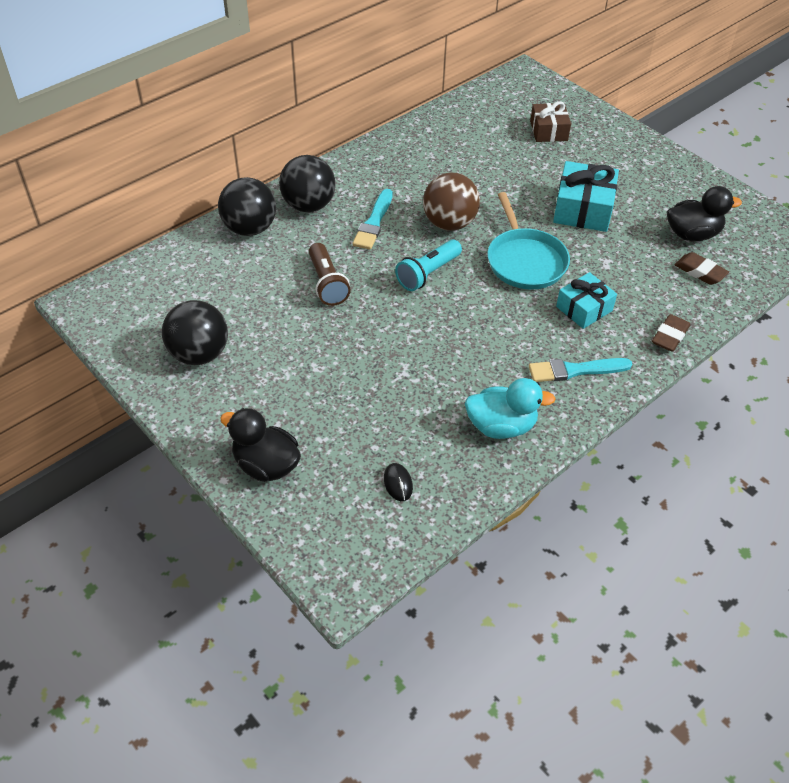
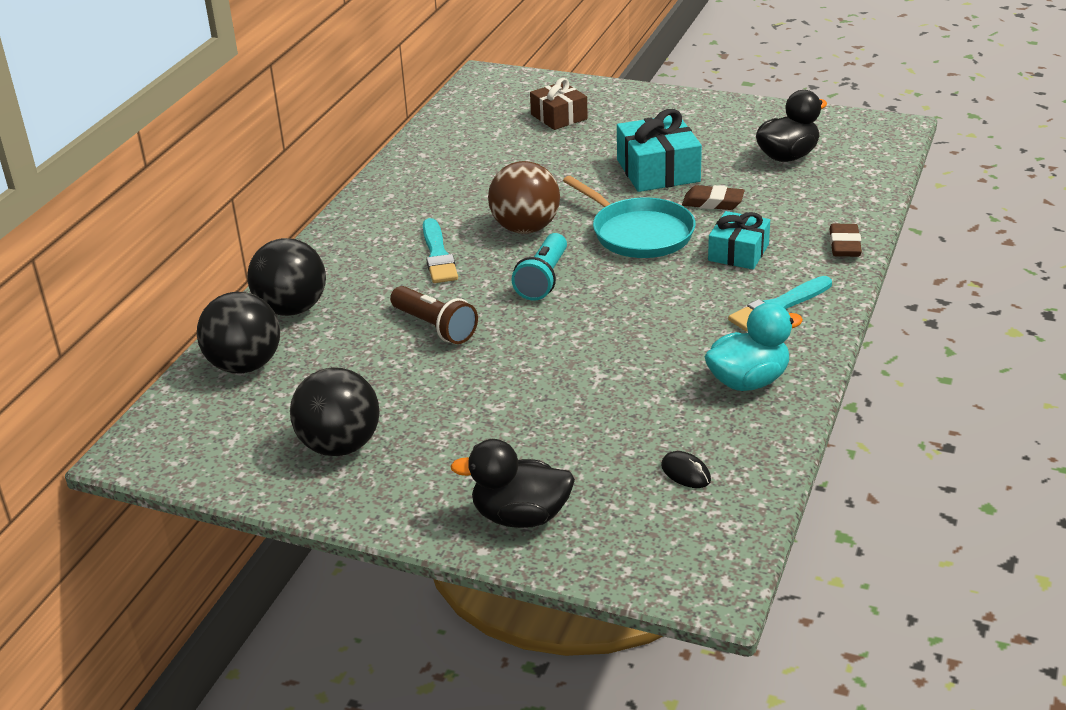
camera: 25 degrees left, 15 degrees down
(308, 205) = (345, 265): black ball -> black ball (245, 365)
(700, 272) = (824, 184): brown eraser -> brown eraser (713, 202)

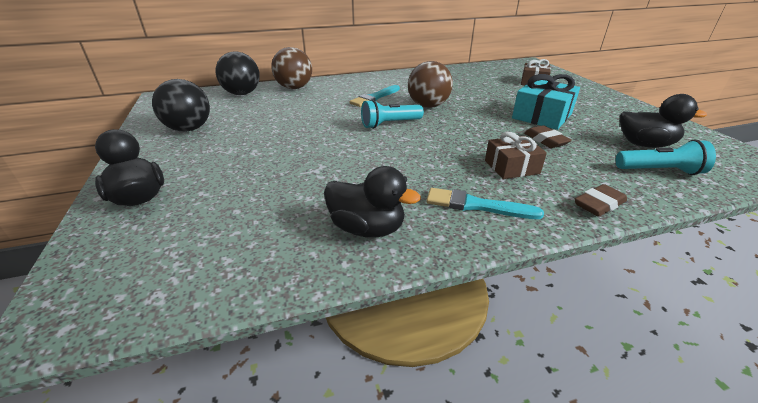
camera: 50 degrees right, 0 degrees up
(292, 309) = (294, 88): black ball -> brown ball
(435, 327) = (313, 115): brown flashlight -> none
(639, 233) = (474, 132): turquoise pan -> none
(685, 473) = (222, 244): black mouse -> none
(738, 252) = (511, 167): turquoise gift -> brown gift
(748, 381) = (367, 228): turquoise duck -> black duck
(835, 182) = (659, 171): none -> turquoise flashlight

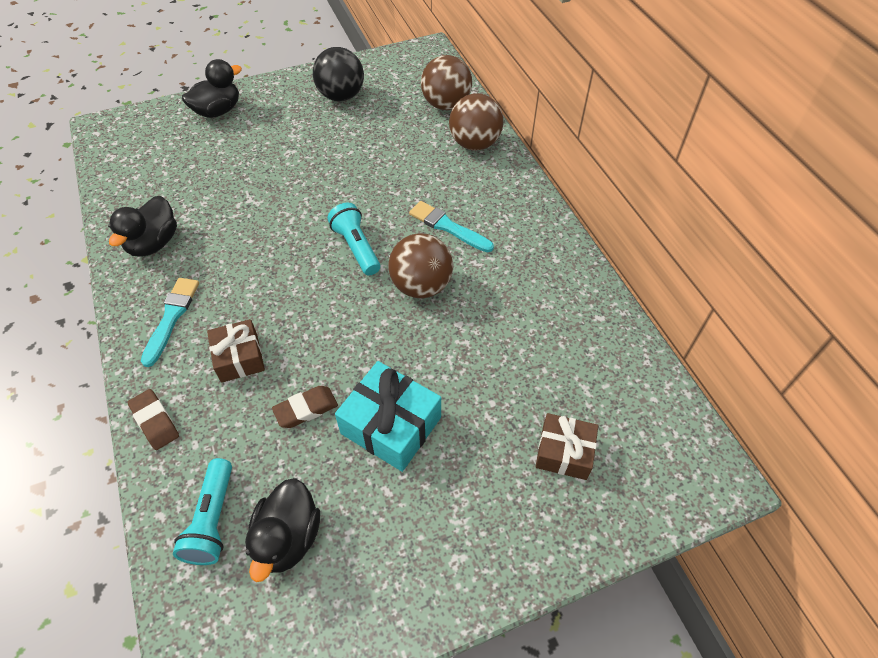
camera: 85 degrees right, 20 degrees up
(242, 94) = (446, 104): black ball -> brown ball

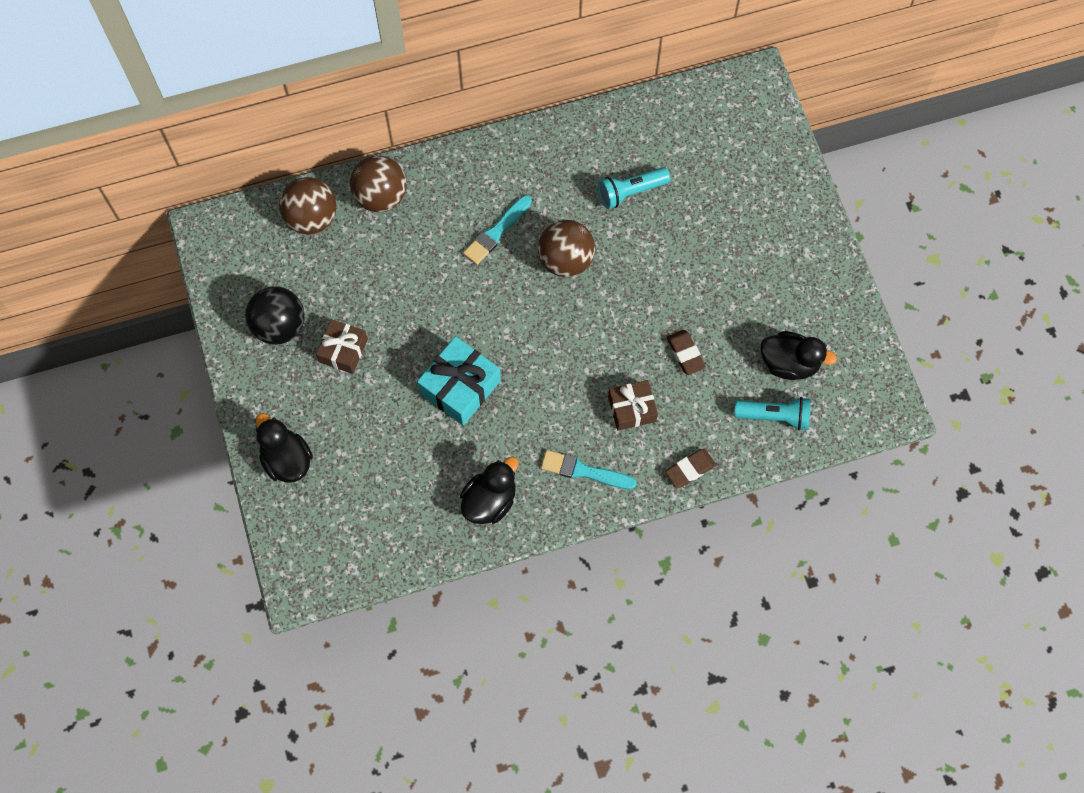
camera: 85 degrees left, 15 degrees up
(154, 243) = (490, 500): black duck -> black duck turned 75 degrees counterclockwise
(356, 247) = (514, 313): turquoise flashlight -> turquoise flashlight (631, 192)
(391, 425) = (703, 291): turquoise gift -> turquoise gift (460, 387)
(564, 452) = (732, 173): brown gift -> brown gift (343, 350)

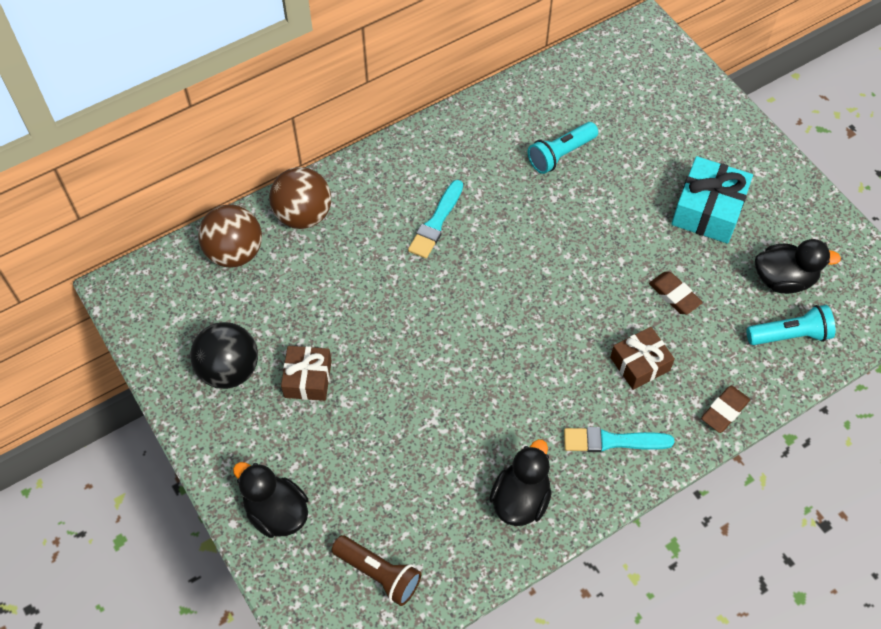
camera: 15 degrees left, 10 degrees down
(355, 531) = (378, 573): none -> brown flashlight
(460, 387) = (448, 386): turquoise gift -> turquoise gift (708, 210)
(565, 260) = (517, 233): brown ball -> none

